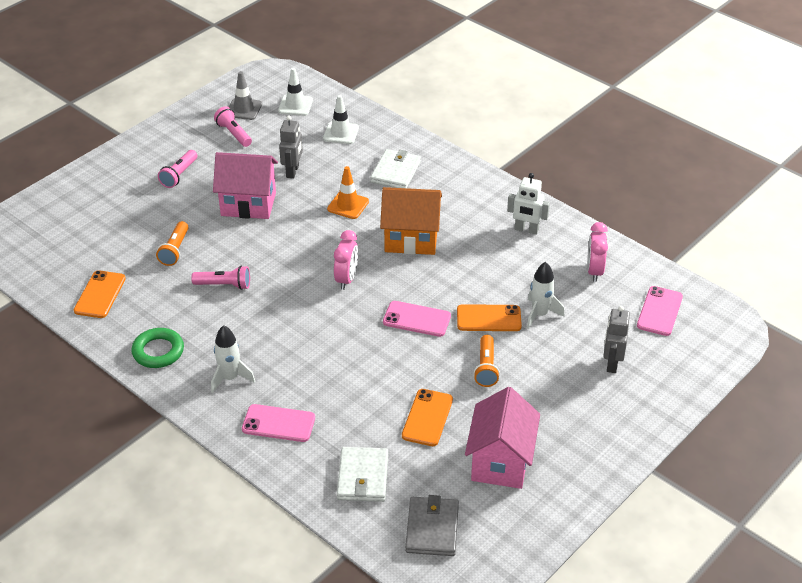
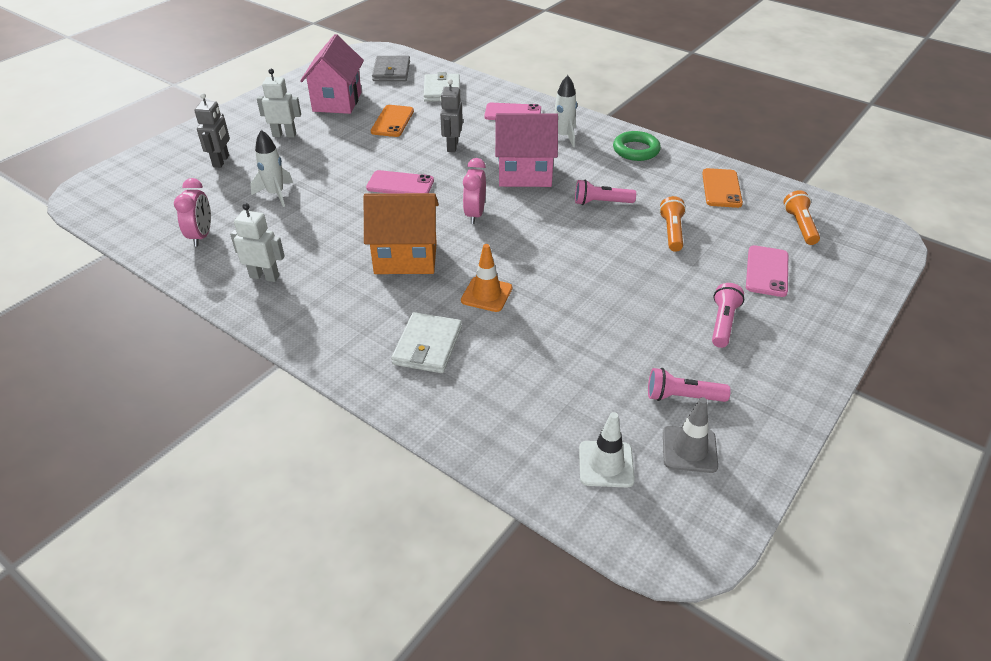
camera: 175 degrees right, 0 degrees up
(233, 134) = (682, 397): pink flashlight -> pink flashlight turned 135 degrees clockwise
(248, 204) = (612, 288): pink house -> pink house (525, 174)
(293, 171) = (571, 338): grey robot -> grey robot (452, 146)
(341, 133) = (517, 409): white traffic cone -> none
(486, 368) = (338, 153): orange flashlight -> orange flashlight (799, 226)
(489, 318) = (328, 188): orange phone -> none
(553, 401) = (284, 135): none -> white robot
(659, 311) = (151, 203): pink phone -> pink phone (767, 271)

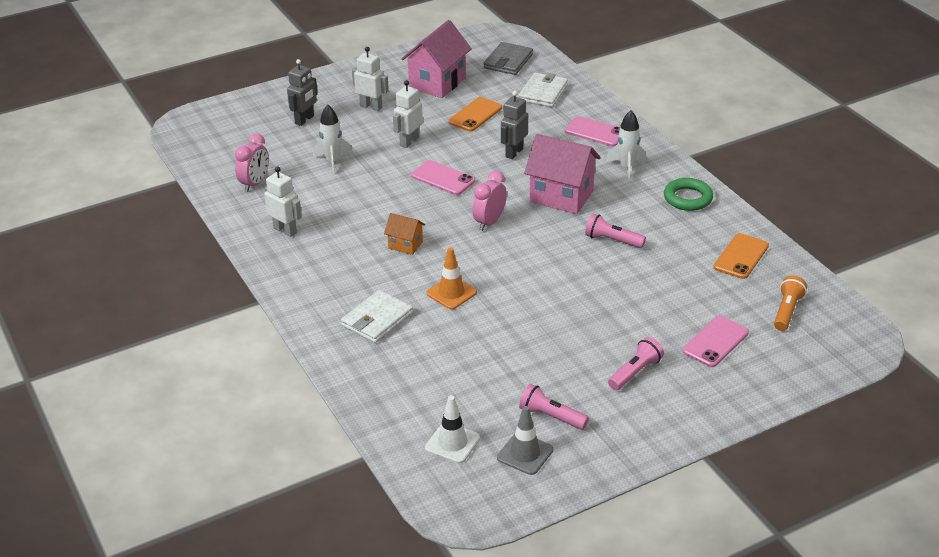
camera: 25 degrees right, 5 degrees down
(343, 158) = (409, 141): none -> white robot
(405, 258) = (405, 245): orange house -> orange house, size x0.51
(671, 232) = (656, 284): orange flashlight -> none

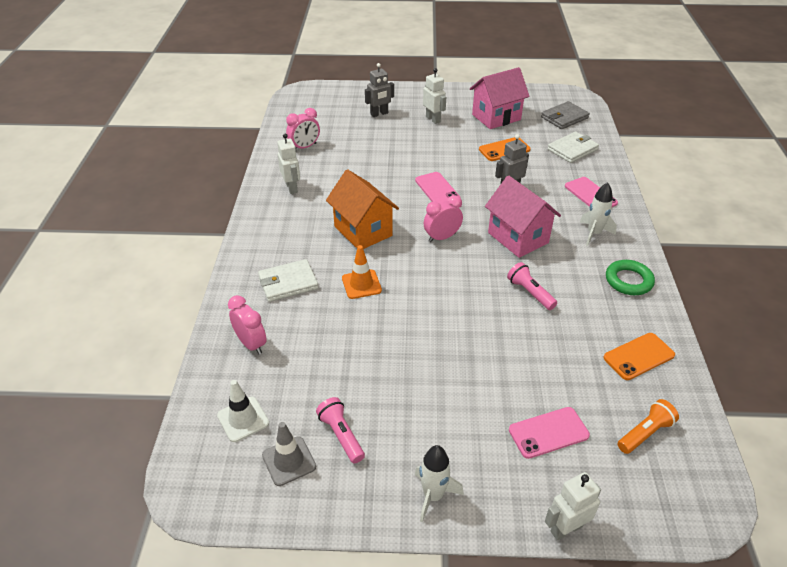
camera: 30 degrees right, 5 degrees up
(333, 161) = (370, 149): white rocket -> white rocket (433, 496)
(396, 384) = (251, 344): none -> pink clock
(405, 245) = (363, 231): orange house -> orange house, size x1.97
(409, 141) = (437, 153): white robot -> white robot (566, 528)
(635, 372) = (449, 427): pink flashlight -> none

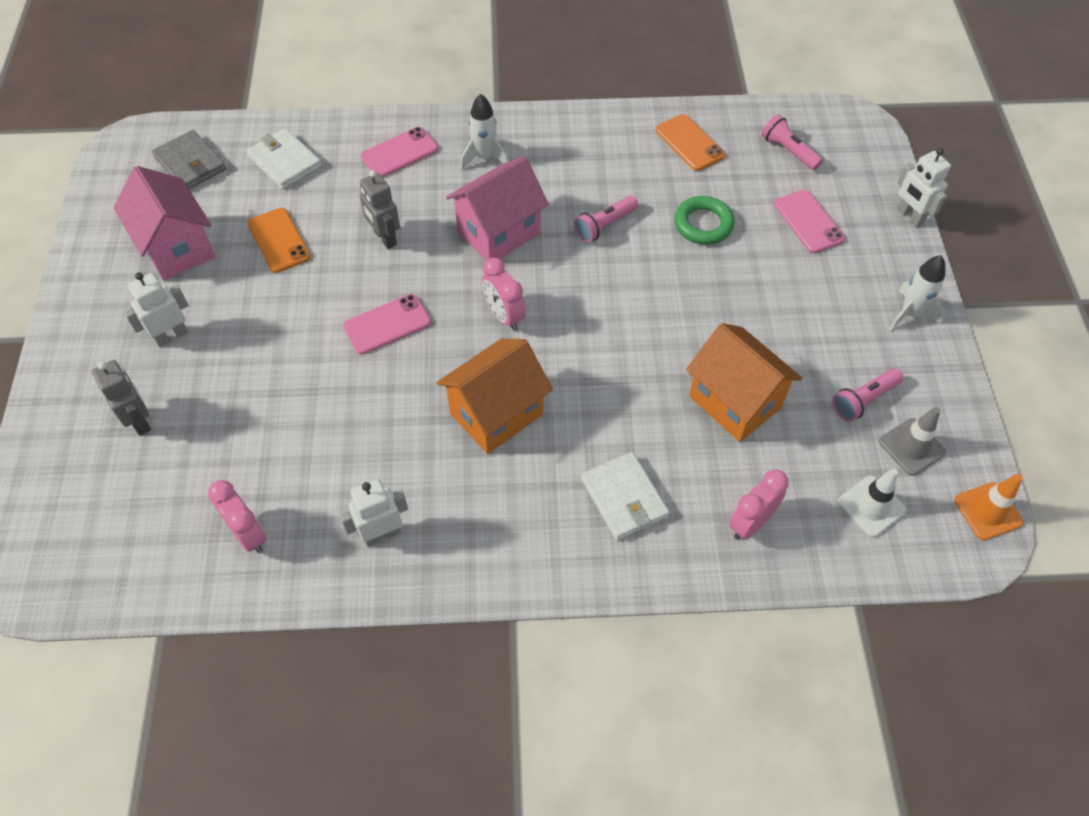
camera: 95 degrees left, 15 degrees up
(353, 349) = (735, 402): none -> orange house
(361, 284) = (614, 404): orange traffic cone -> orange traffic cone (988, 511)
(628, 281) = (571, 136): green ring -> green ring (703, 224)
(645, 433) = (788, 151): orange flashlight -> pink flashlight

